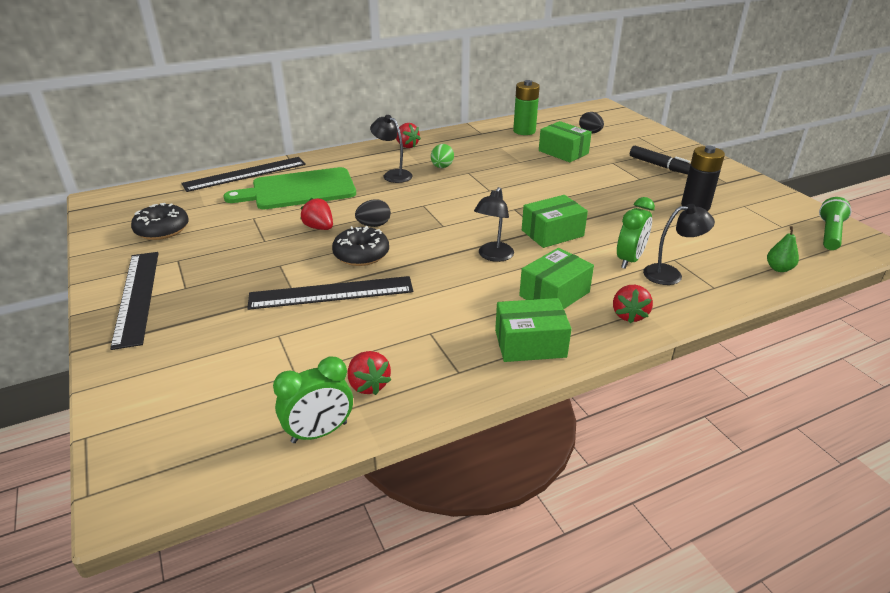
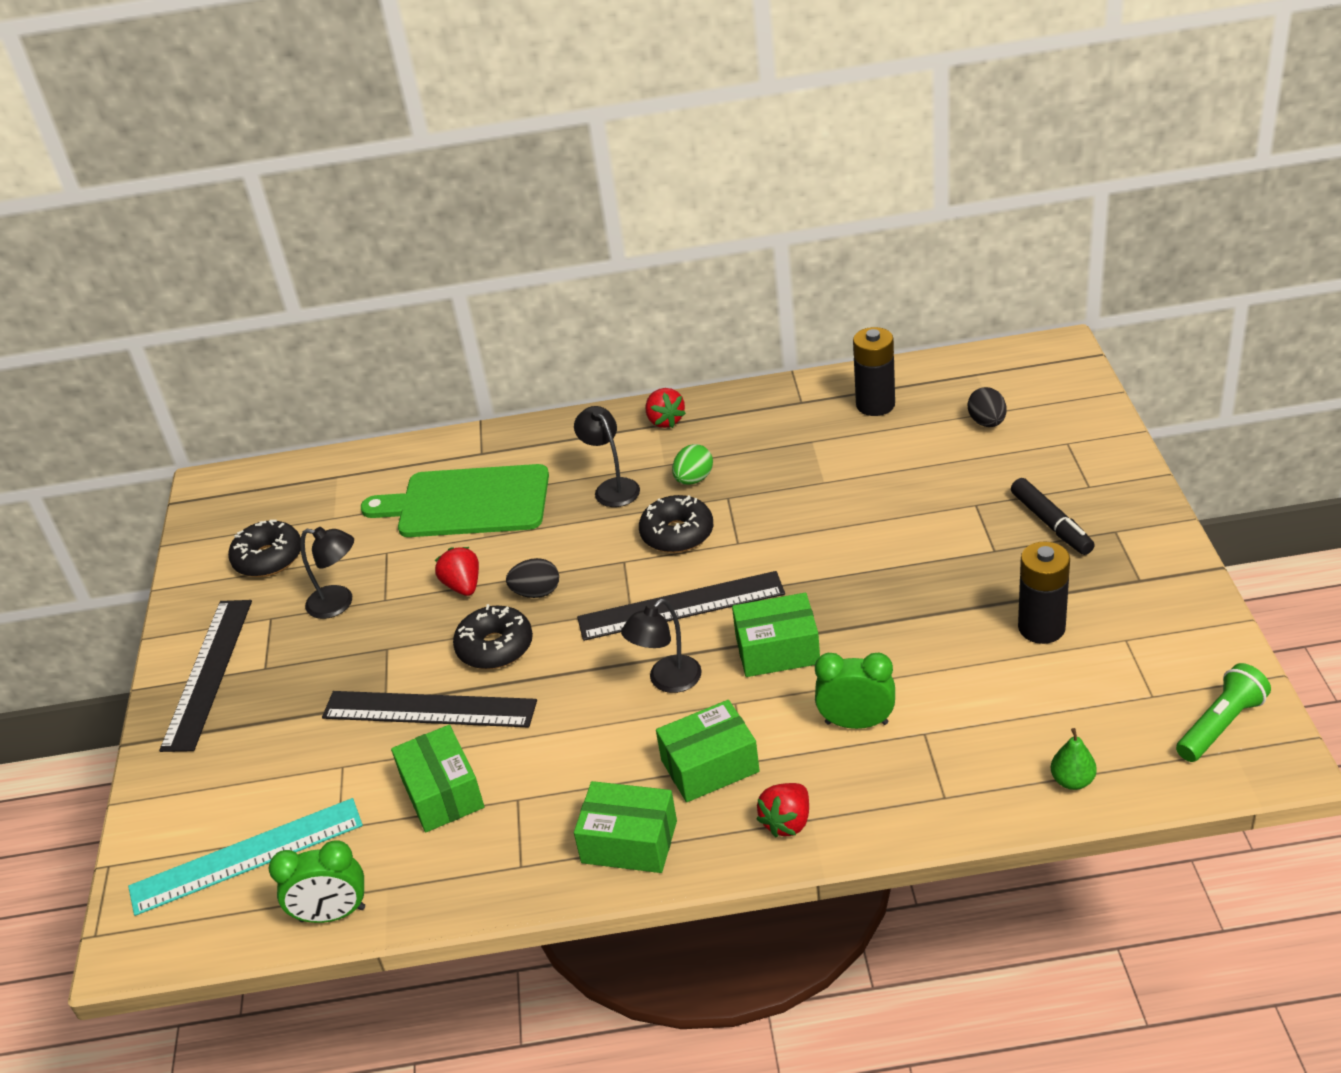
camera: 25 degrees right, 5 degrees up
(220, 406) = (246, 856): none -> turquoise ruler
(245, 174) = (408, 457): black ruler -> black ruler (681, 606)
(368, 385) = (410, 862): red strawberry -> none
(449, 190) = (677, 534): none -> black donut
(524, 131) = (875, 405): green battery -> black battery
(563, 152) = (908, 468): green box -> green box (442, 793)
(629, 260) = (856, 723): green clock -> green clock turned 135 degrees counterclockwise
(670, 274) = (897, 761): black lamp -> black lamp (339, 603)

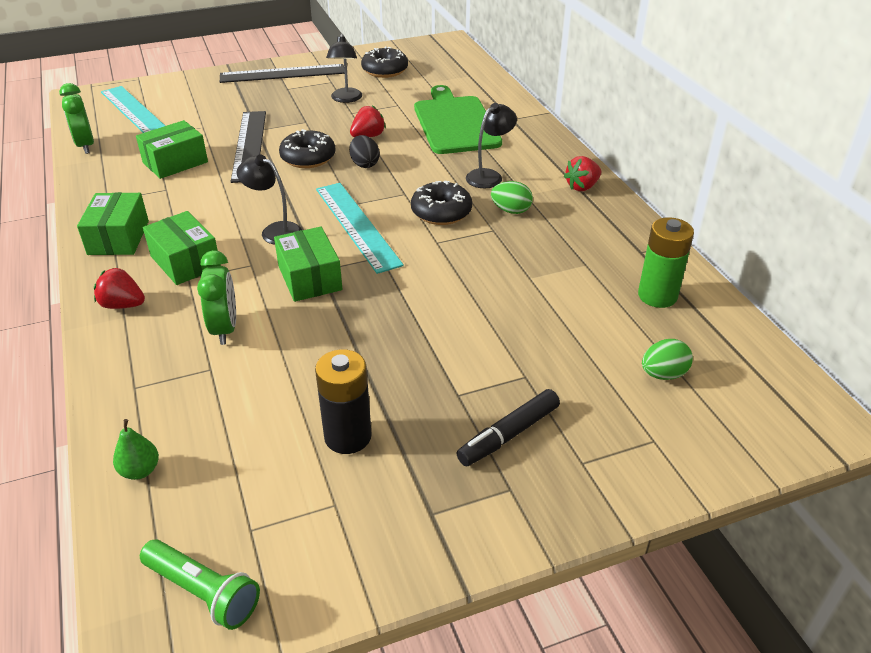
camera: 70 degrees right, 0 degrees up
(681, 606) = (357, 225): black ruler -> turquoise ruler
(875, 405) = (657, 296): black battery -> green battery
(987, 422) = (663, 374): black egg -> green egg

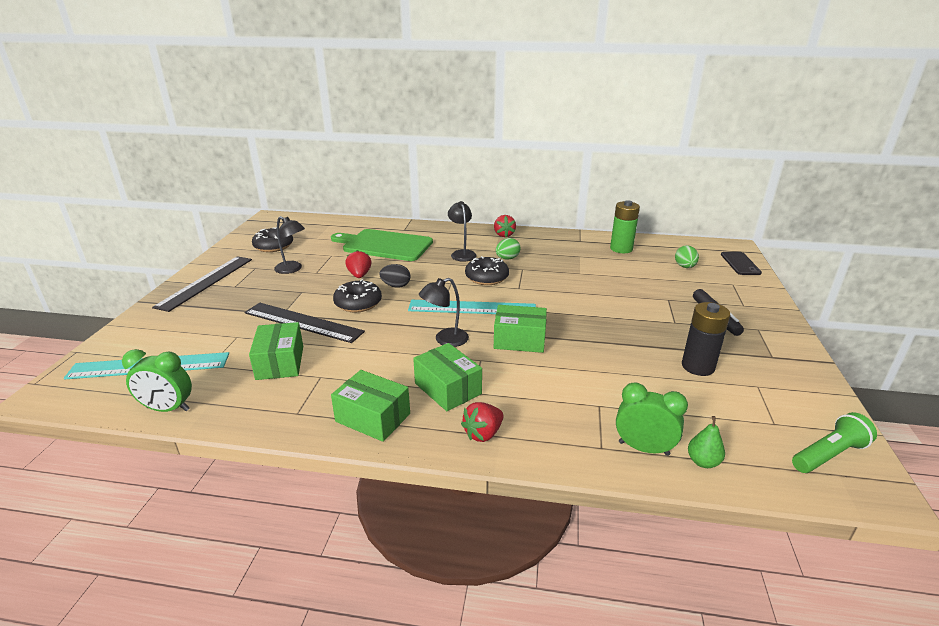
camera: 60 degrees left, 10 degrees down
(185, 262) = (448, 388): green box -> green box turned 60 degrees clockwise
(225, 329) = (554, 388): green clock -> green clock (643, 448)
(754, 440) = (740, 263): none -> black phone

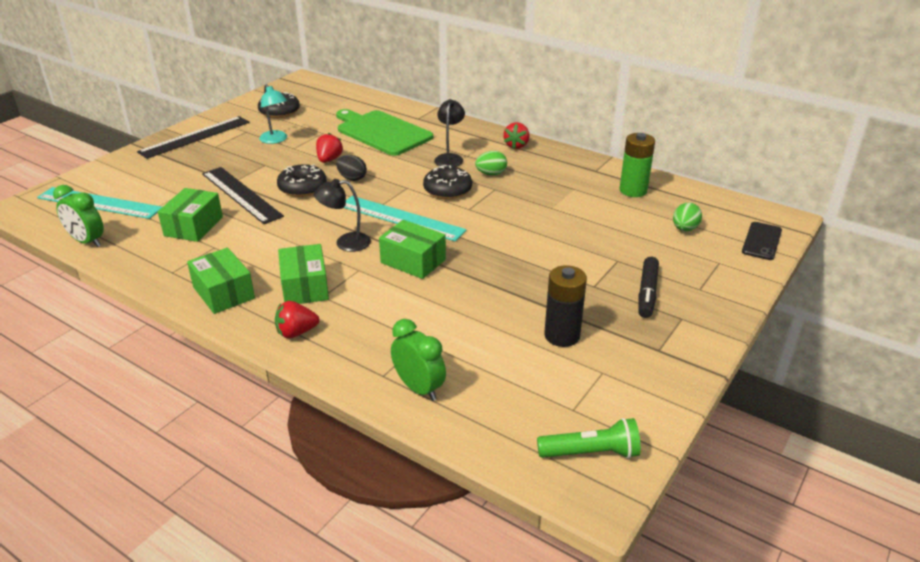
camera: 25 degrees right, 5 degrees up
(292, 269) = (276, 140): black lamp -> turquoise lamp
(703, 462) = (459, 416): green pear -> none

